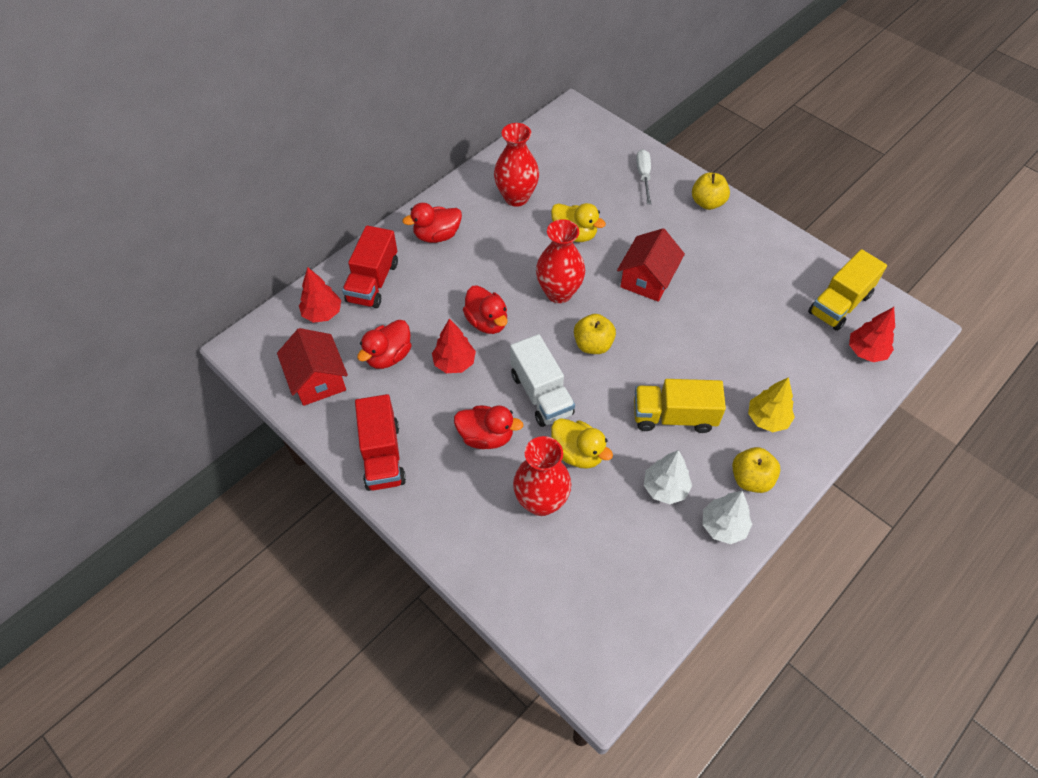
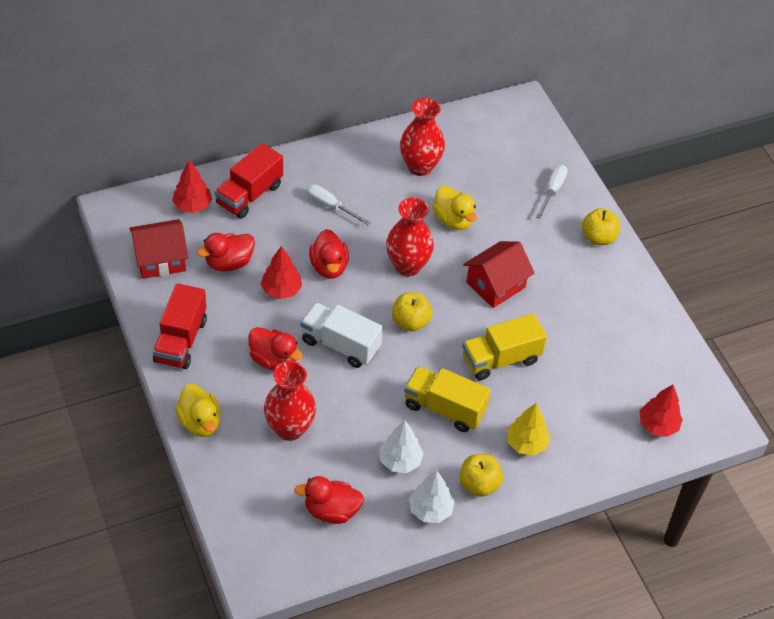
camera: 20 degrees right, 5 degrees down
(318, 380) = (160, 259): red house -> red house turned 75 degrees clockwise
(437, 235) = (328, 175): red duck -> red duck (331, 511)
(456, 264) = (330, 206): none -> white screwdriver
(541, 394) = (340, 345): white truck -> white truck turned 120 degrees clockwise
(577, 453) = (342, 404): yellow duck -> yellow duck (200, 422)
(839, 304) = (662, 375): yellow truck -> yellow truck (500, 359)

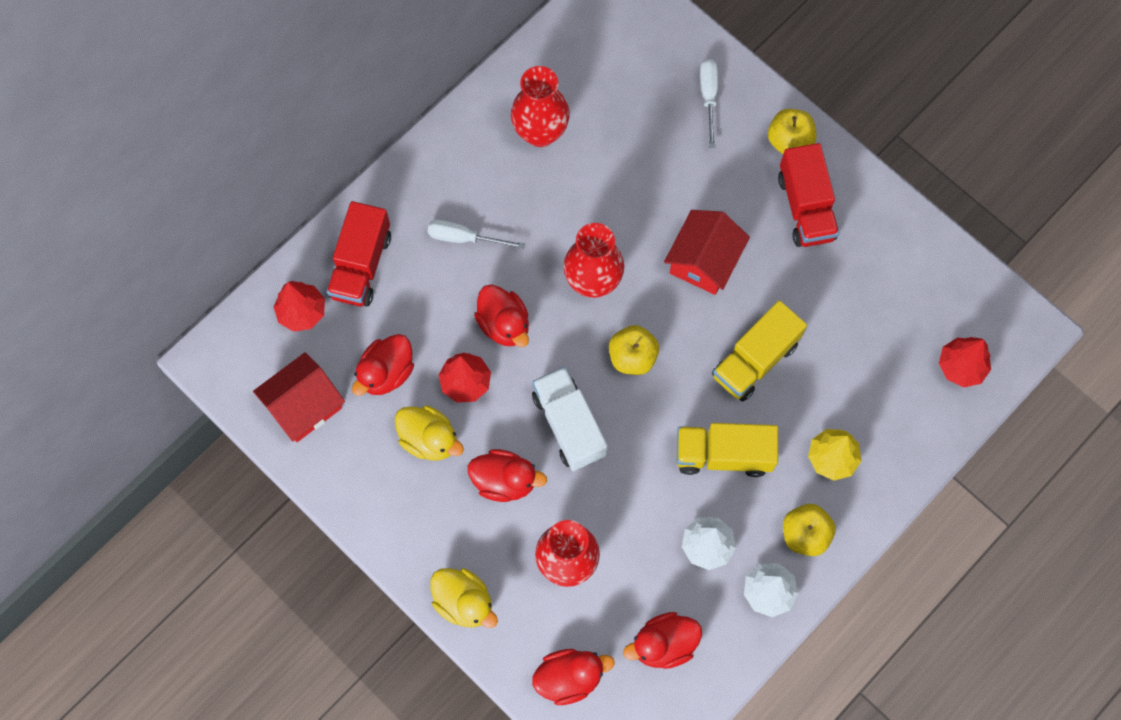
camera: 20 degrees left, 20 degrees up
(180, 340) = (386, 505): red truck -> red truck (805, 207)
(248, 502) = (569, 677): none -> red duck
(340, 345) = (569, 425): white truck -> white truck turned 60 degrees clockwise
(453, 220) = (614, 192): yellow duck -> yellow duck (429, 439)

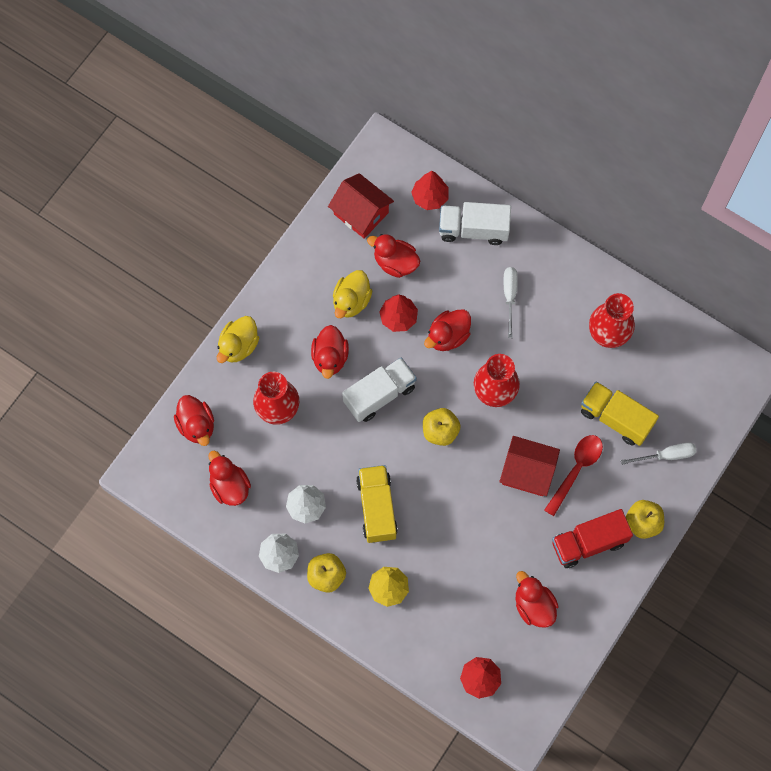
camera: 80 degrees right, 0 degrees up
(361, 265) = (473, 229): red truck -> white truck
(710, 203) = (576, 470): none -> red spoon
(755, 360) = (455, 521): yellow truck -> yellow truck (615, 418)
(876, 286) = (533, 605): none -> red duck

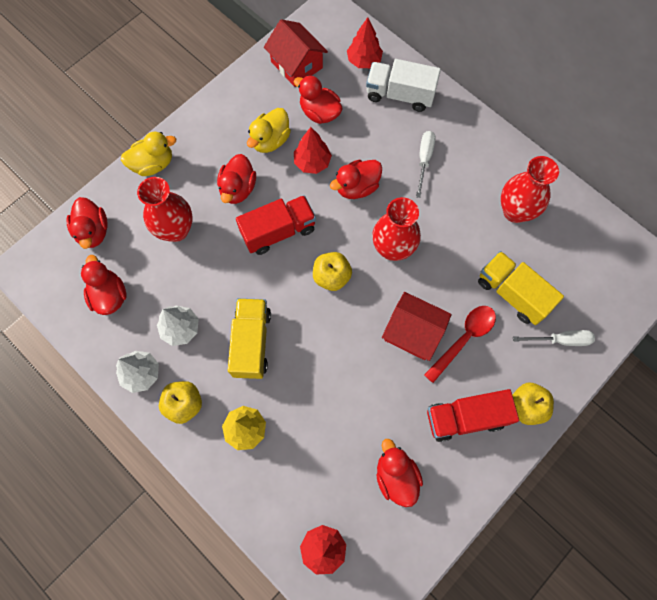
camera: 10 degrees right, 0 degrees up
(238, 346) = (153, 164): yellow duck -> yellow duck turned 150 degrees counterclockwise
(379, 395) = (278, 231): white truck -> red truck

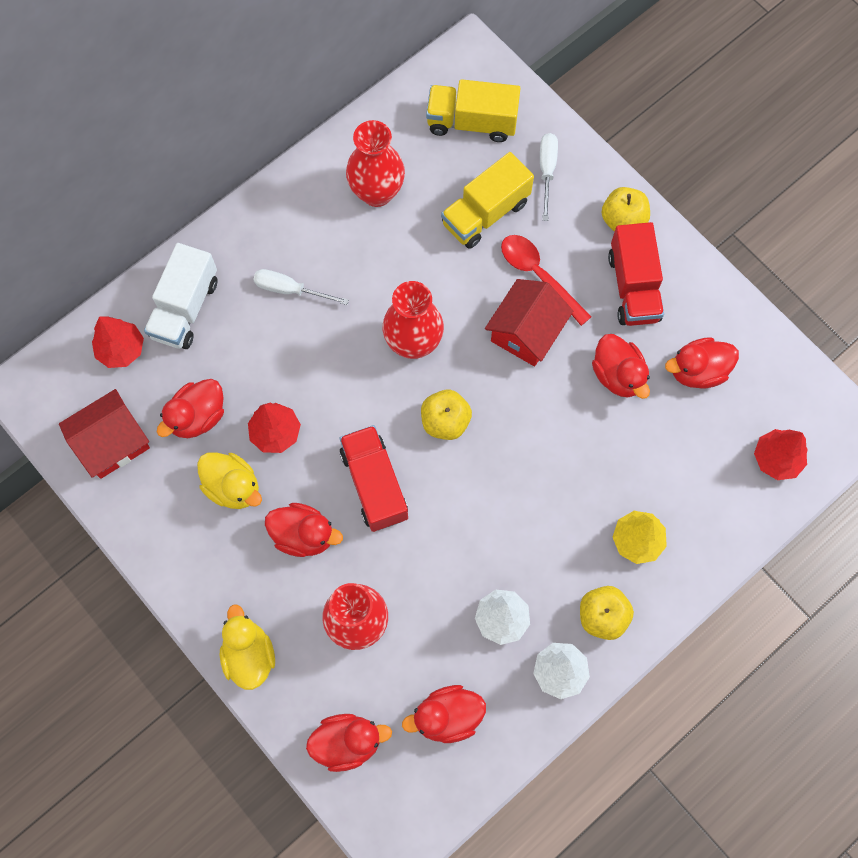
camera: 85 degrees left, 0 degrees up
(251, 343) = (527, 527): yellow truck -> yellow truck (472, 122)
(357, 187) = (320, 378): red duck -> red duck (618, 375)

